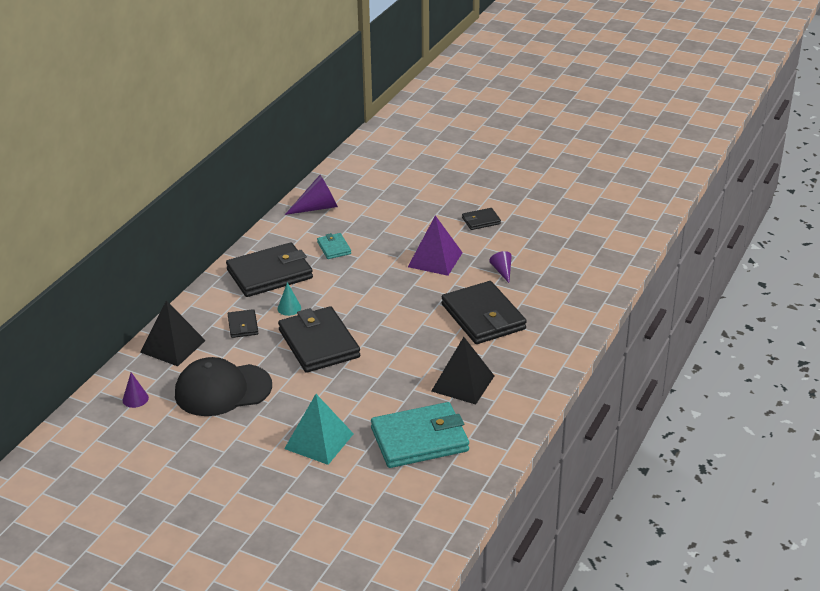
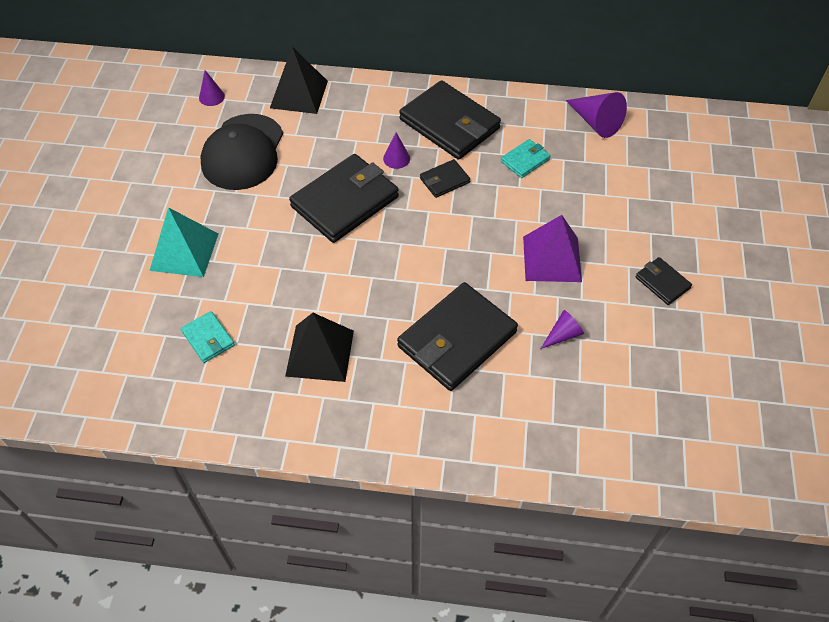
camera: 70 degrees right, 20 degrees up
(223, 390) = (243, 152): black cap -> black cap turned 135 degrees counterclockwise
(243, 326) = (351, 133): black wallet -> black wallet (444, 180)
(289, 308) = (396, 158): turquoise cone -> purple cone
(419, 439) = (208, 338): turquoise wallet -> turquoise wallet, size x0.47

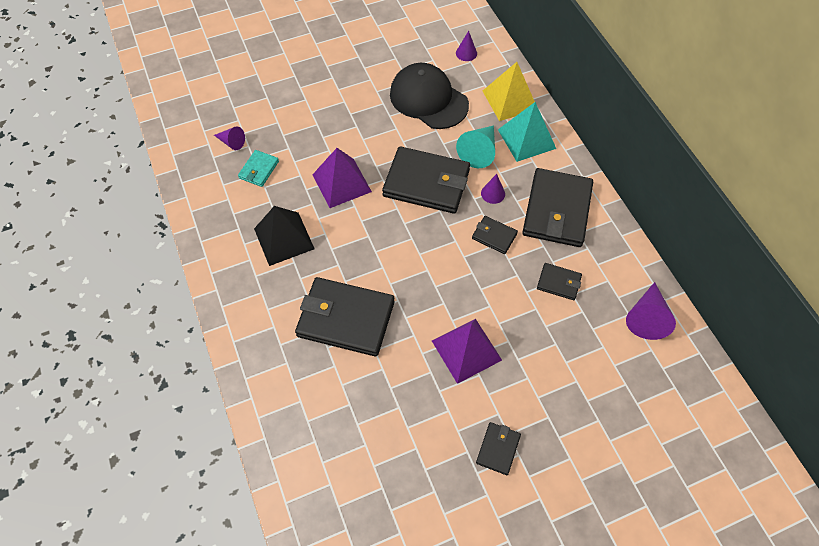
camera: 60 degrees right, 5 degrees up
(184, 252) = (320, 117): turquoise pyramid -> turquoise pyramid (526, 139)
(243, 152) = (428, 99): black cap -> black cap turned 60 degrees clockwise
(288, 270) = (341, 183): none -> purple pyramid
(299, 94) = (510, 100): black pyramid -> yellow pyramid
(340, 145) = (479, 151): none -> turquoise cone
(525, 160) = (558, 282): turquoise wallet -> black wallet
(563, 335) = (394, 392): purple cone -> purple cone (232, 142)

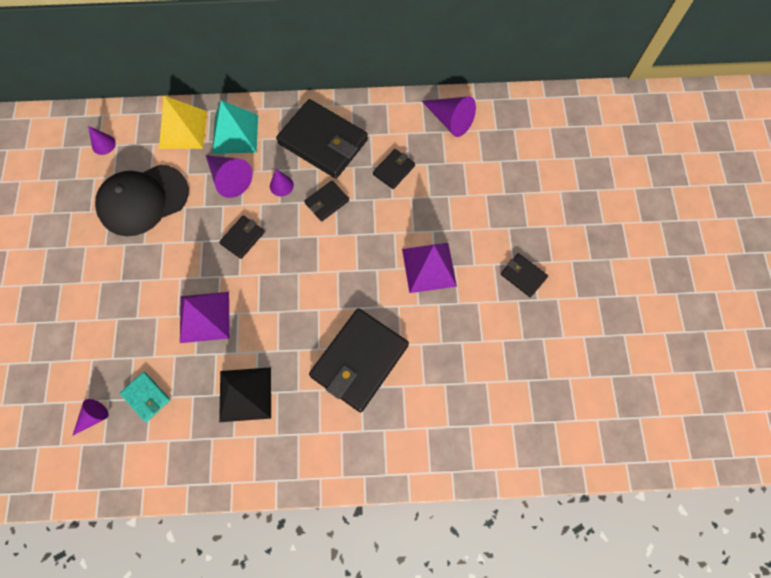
camera: 70 degrees left, 10 degrees up
(426, 183) = (242, 238): black wallet -> black wallet, size x0.47
(479, 151) = (229, 179): turquoise cone -> purple cone

